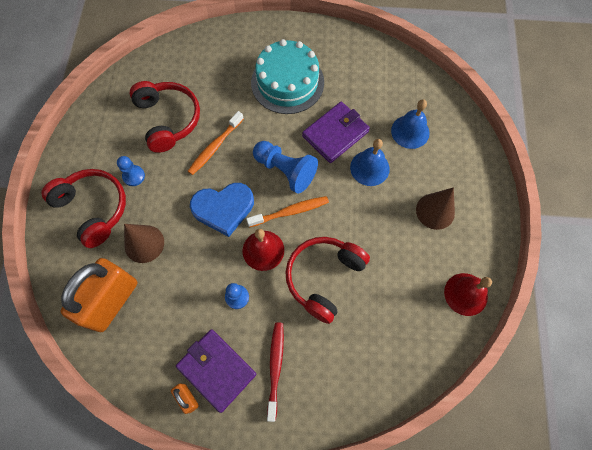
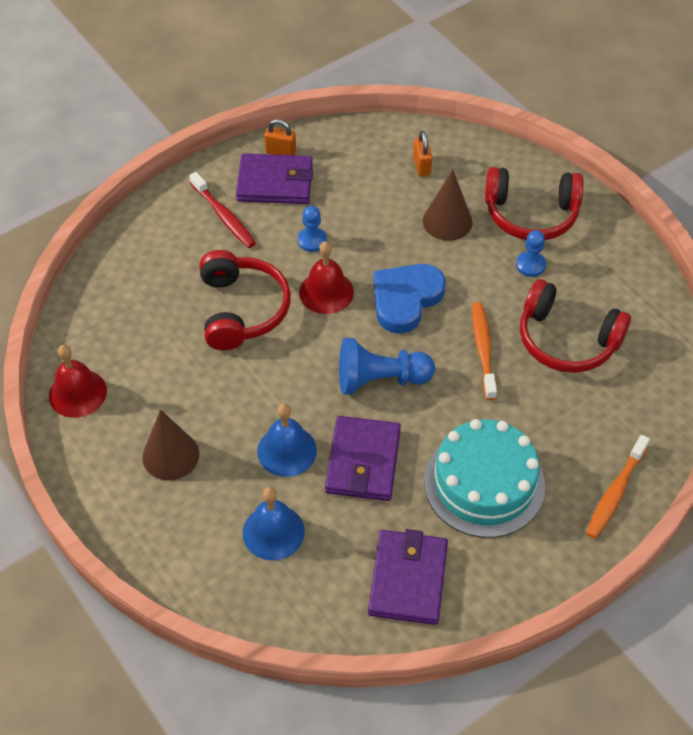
camera: 140 degrees right, 15 degrees down
(112, 301) = (421, 166): orange padlock -> orange padlock, size x0.42
(290, 211) = (333, 344): orange toothbrush -> orange toothbrush (615, 492)
(364, 68) = (408, 579): none -> purple wallet

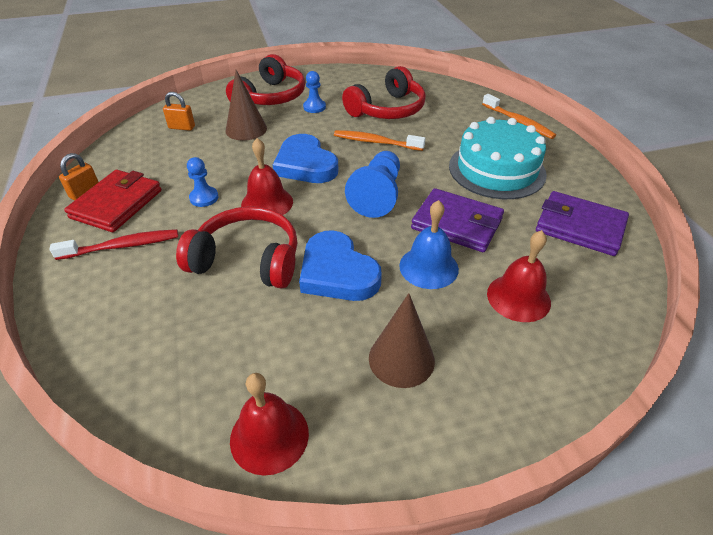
camera: 70 degrees left, 10 degrees down
(252, 381) = (337, 272): none -> blue heart
(273, 532) = (518, 297): blue bell -> red bell
(275, 182) = (116, 204): purple wallet -> red wallet

